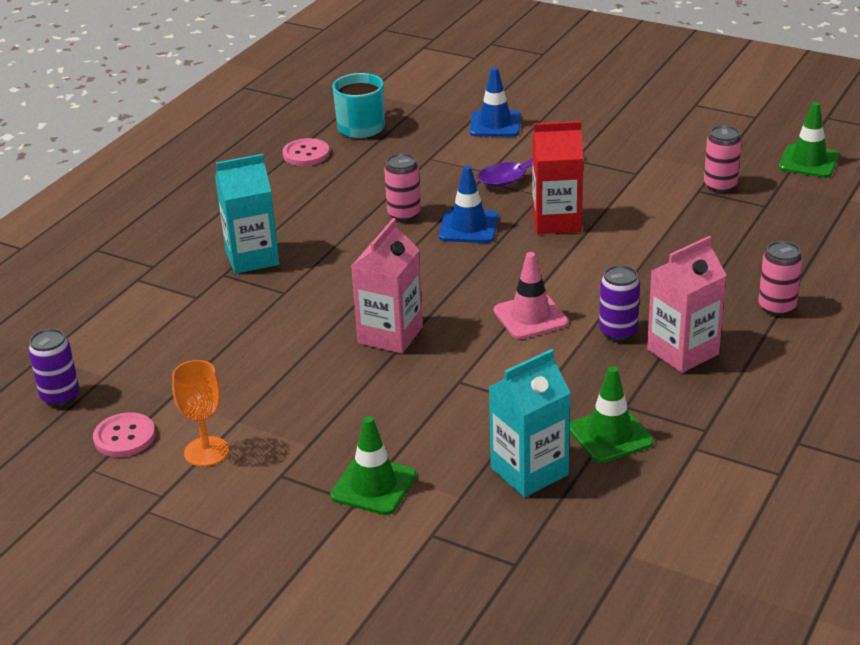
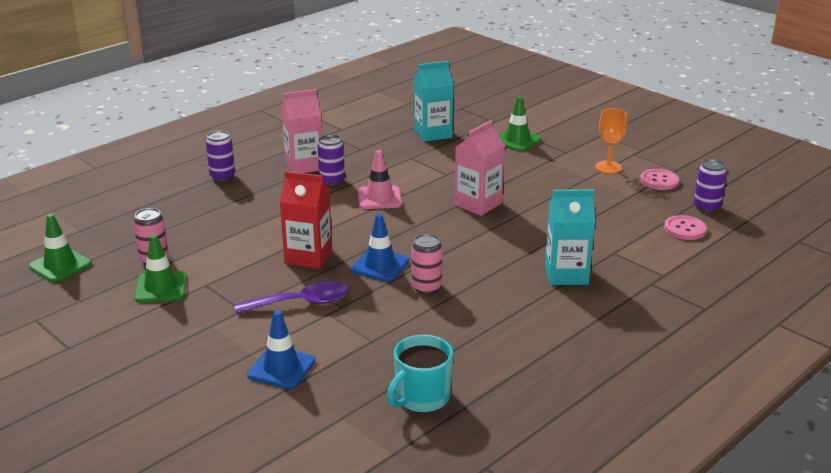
camera: 165 degrees left, 5 degrees down
(306, 154) = (493, 373): pink button -> pink button (684, 229)
(610, 435) = (380, 139): green traffic cone -> green traffic cone (161, 288)
(777, 307) = (222, 177): pink can -> purple can

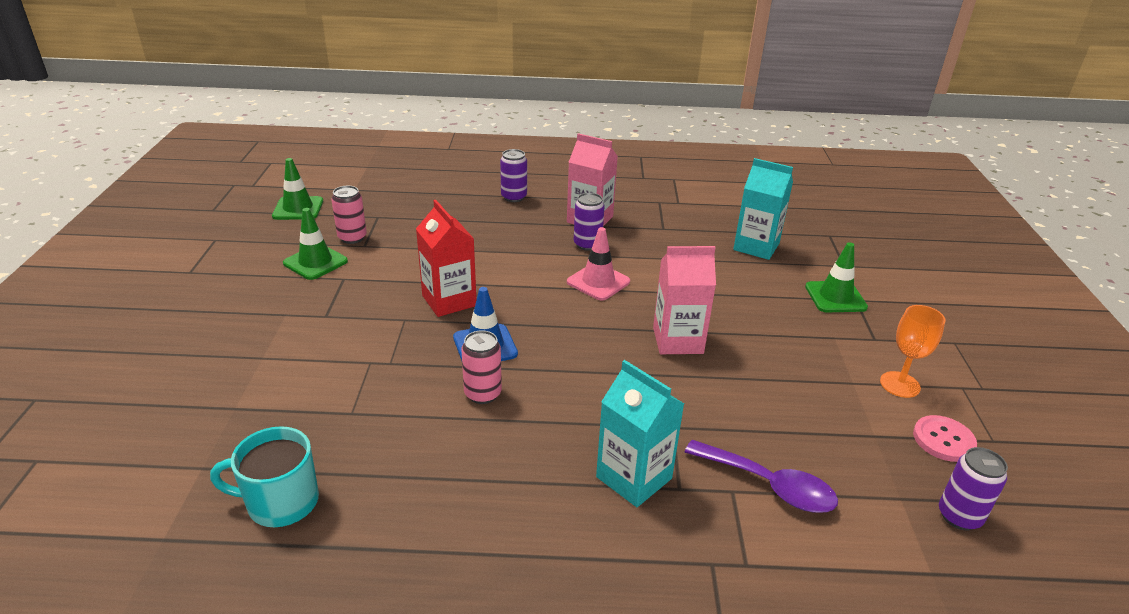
camera: 45 degrees right, 5 degrees up
(281, 368) = (254, 386): blue traffic cone -> none
(301, 303) = (370, 338): purple spoon -> purple spoon (769, 485)
(684, 229) = (877, 525): pink button -> none

